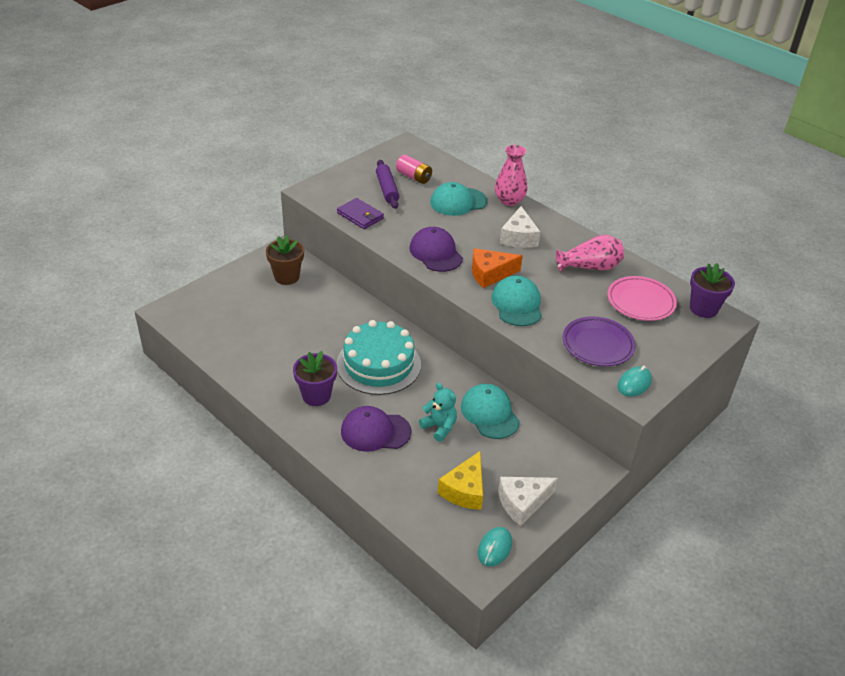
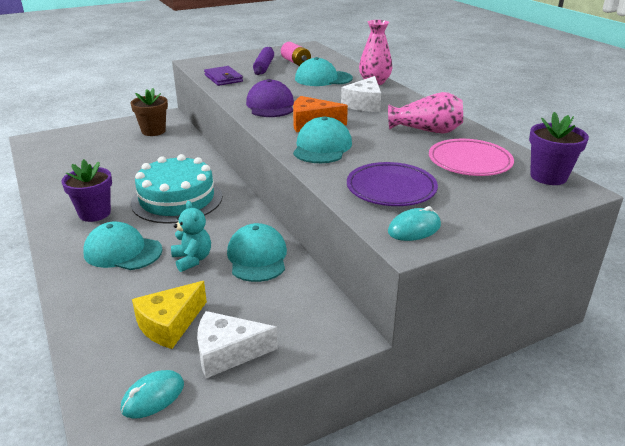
camera: 20 degrees right, 10 degrees down
(375, 431) = (122, 251): purple cap -> turquoise cap

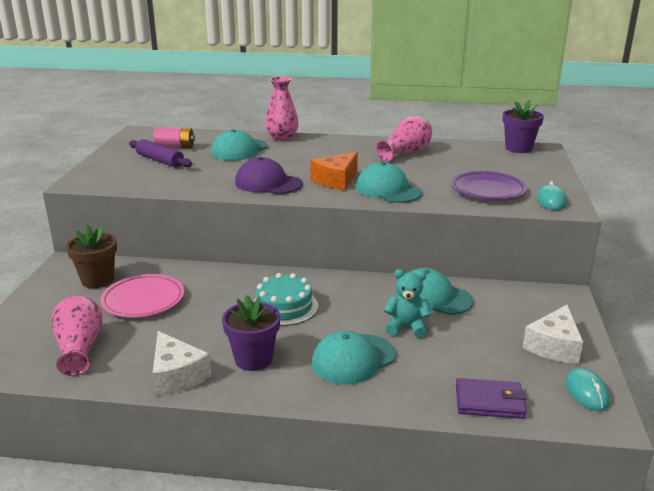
camera: 55 degrees left, 5 degrees down
(69, 158) = (79, 348): none -> pink vase
(170, 324) = (497, 362): yellow cheese -> none
(177, 199) = (284, 307): turquoise cake -> turquoise cake, size x0.65
(223, 78) = (158, 183): purple wallet -> purple wallet (489, 402)
(364, 104) = (324, 154): white cheese -> white cheese (176, 375)
(469, 162) = (473, 158): pink plate -> pink plate (143, 300)

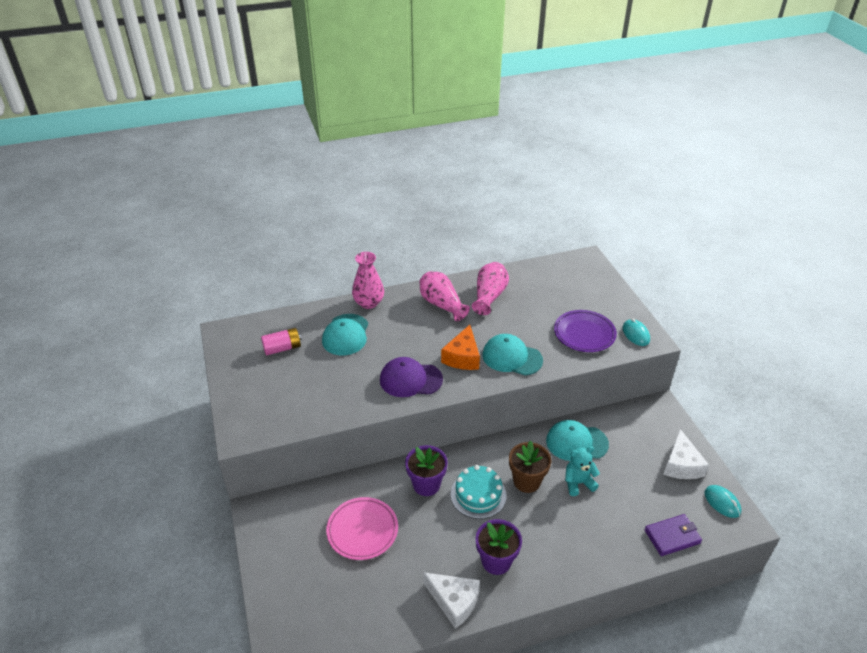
camera: 25 degrees left, 15 degrees up
(79, 348) = (356, 605): pink vase -> pink vase (442, 304)
(97, 280) = (303, 521): brown flower pot -> brown flower pot (527, 481)
(160, 160) = (287, 375): purple rolling pin -> none
(353, 359) = (564, 532): turquoise cap -> none
(518, 148) = (571, 263): purple flower pot -> purple flower pot (426, 484)

